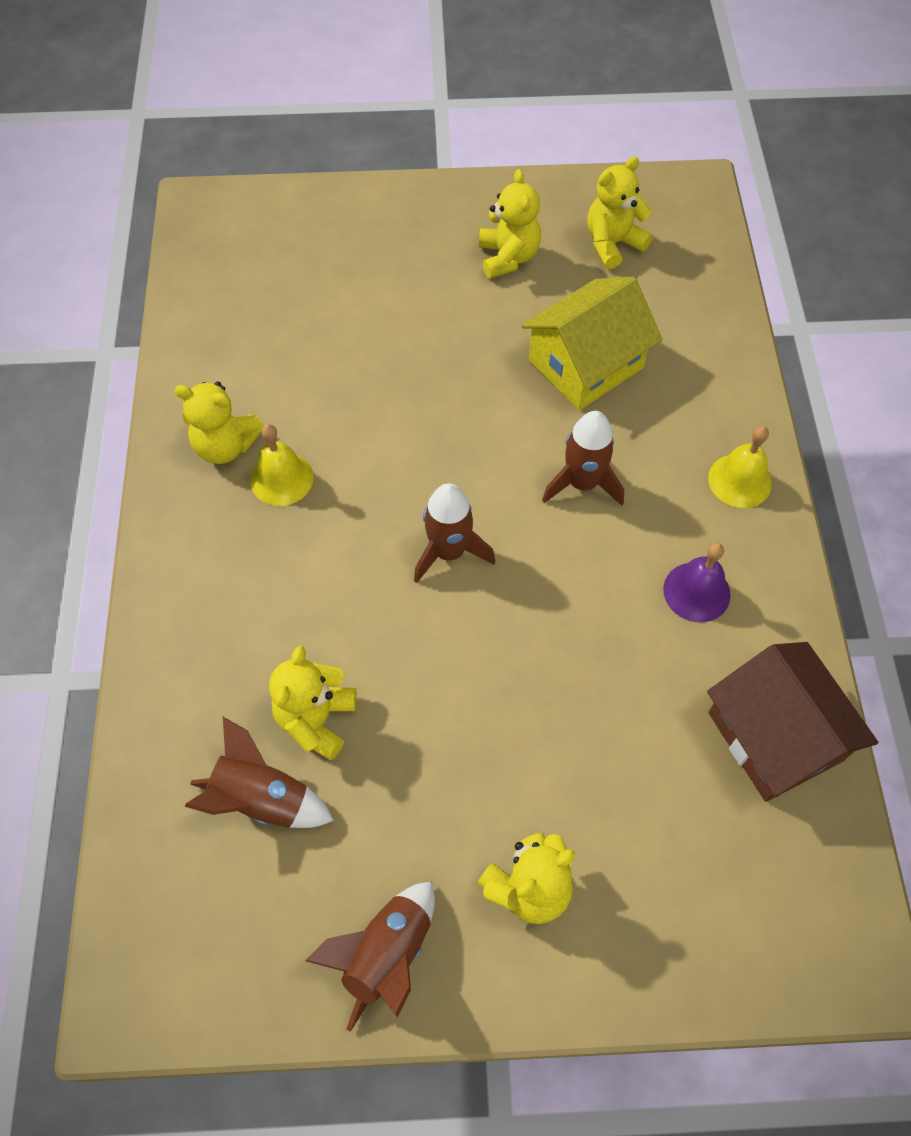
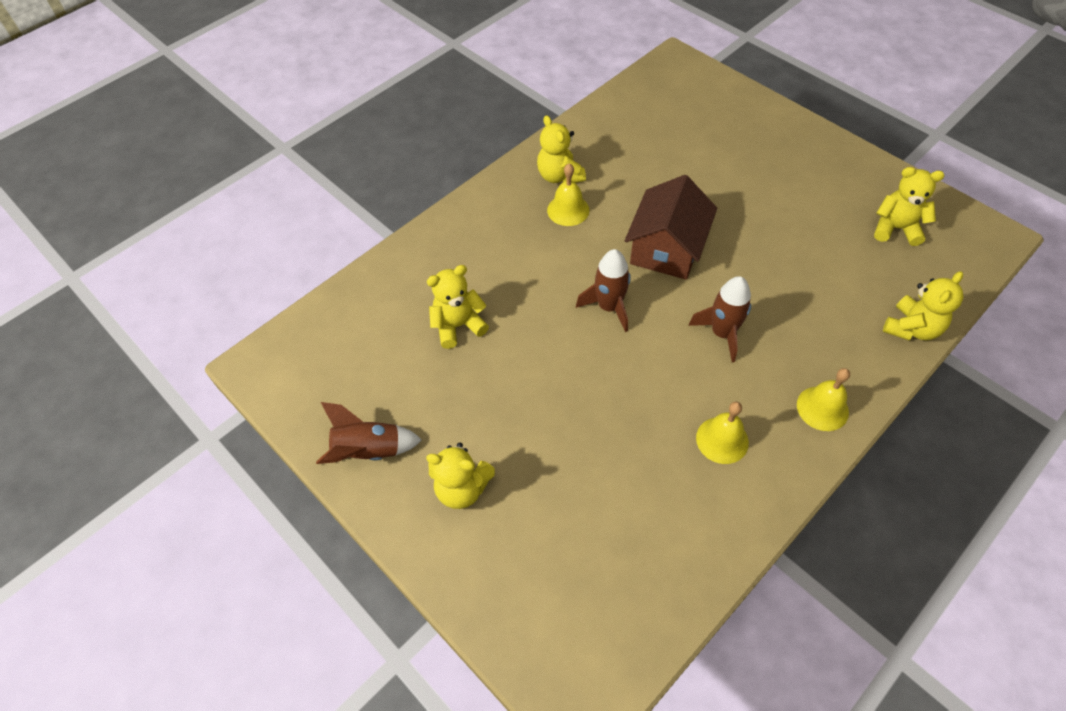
camera: 50 degrees right, 5 degrees down
(262, 799) = (397, 337): brown rocket -> none
(508, 257) = (818, 192): yellow teddy bear -> yellow teddy bear (911, 328)
(586, 364) = (799, 277): yellow house -> none
(696, 592) = (722, 440): purple bell -> yellow bell
(775, 736) = (677, 550): brown house -> brown house (666, 248)

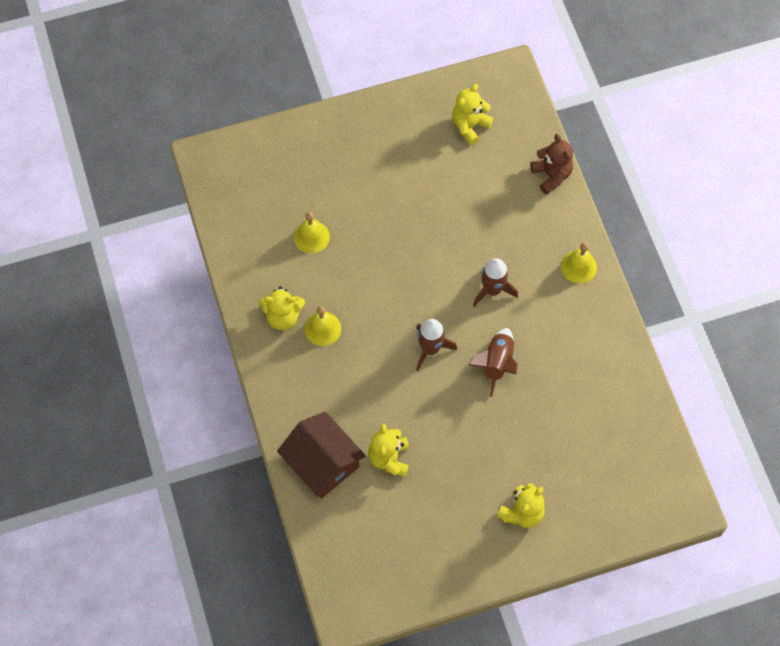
camera: 65 degrees left, 10 degrees up
(368, 451) = (462, 561): brown rocket -> brown rocket (496, 363)
(666, 248) = (400, 282): brown house -> brown house (322, 463)
(722, 440) = (569, 338): yellow bell -> yellow bell (311, 237)
(911, 328) = (551, 175): yellow teddy bear -> brown teddy bear

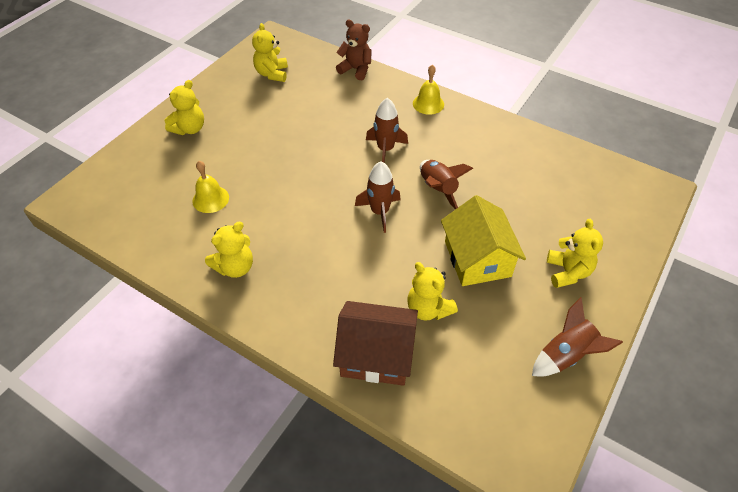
camera: 40 degrees left, 15 degrees down
(322, 328) = (278, 254): yellow bell -> none
(349, 145) = (189, 129): none -> yellow teddy bear
(450, 567) = (566, 355): none -> brown rocket
(465, 448) = (477, 259): none -> yellow house

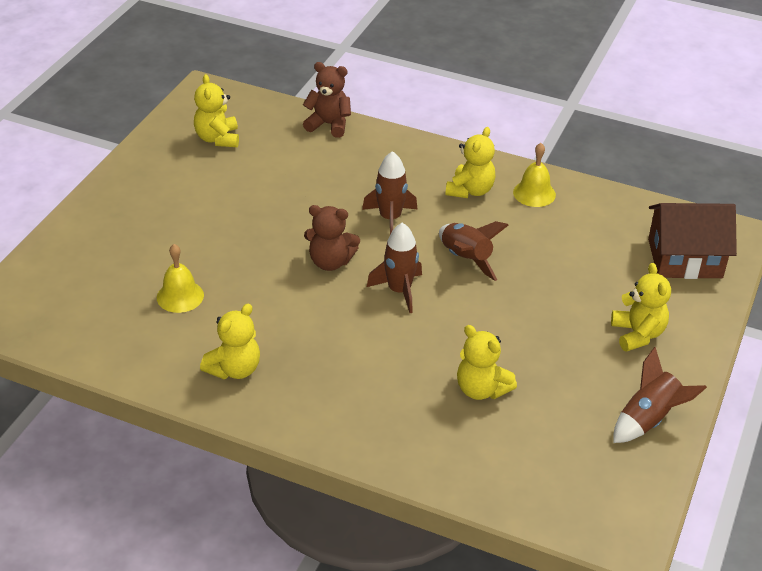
camera: 10 degrees left, 10 degrees down
(189, 129) = (126, 215): yellow teddy bear -> yellow teddy bear (470, 190)
(331, 181) = (330, 262): none -> brown teddy bear
(376, 355) = (430, 443): brown house -> brown house (684, 258)
(428, 104) = (433, 159): yellow bell -> yellow bell (534, 193)
(477, 259) = (529, 331): yellow house -> none

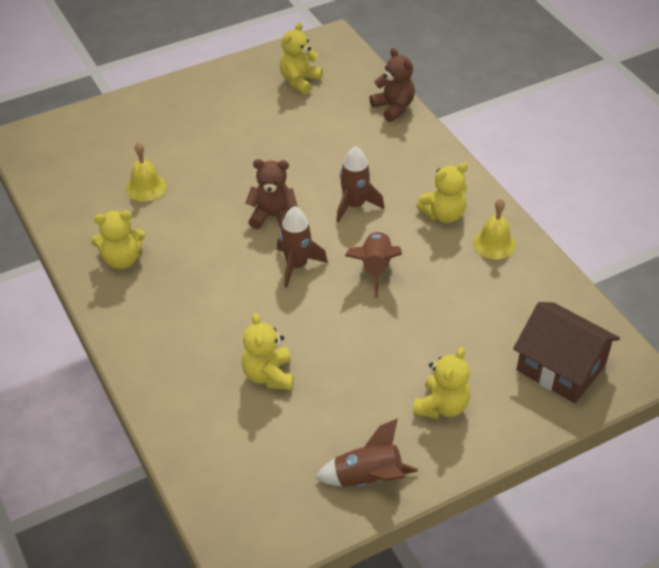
camera: 40 degrees right, 5 degrees up
(330, 262) = (273, 216): brown teddy bear -> brown teddy bear turned 135 degrees clockwise

